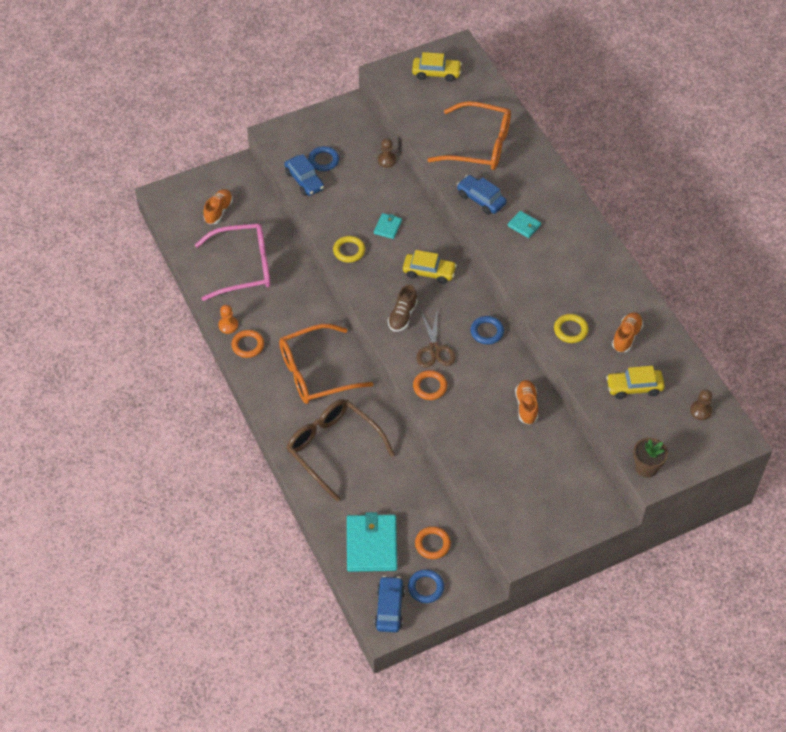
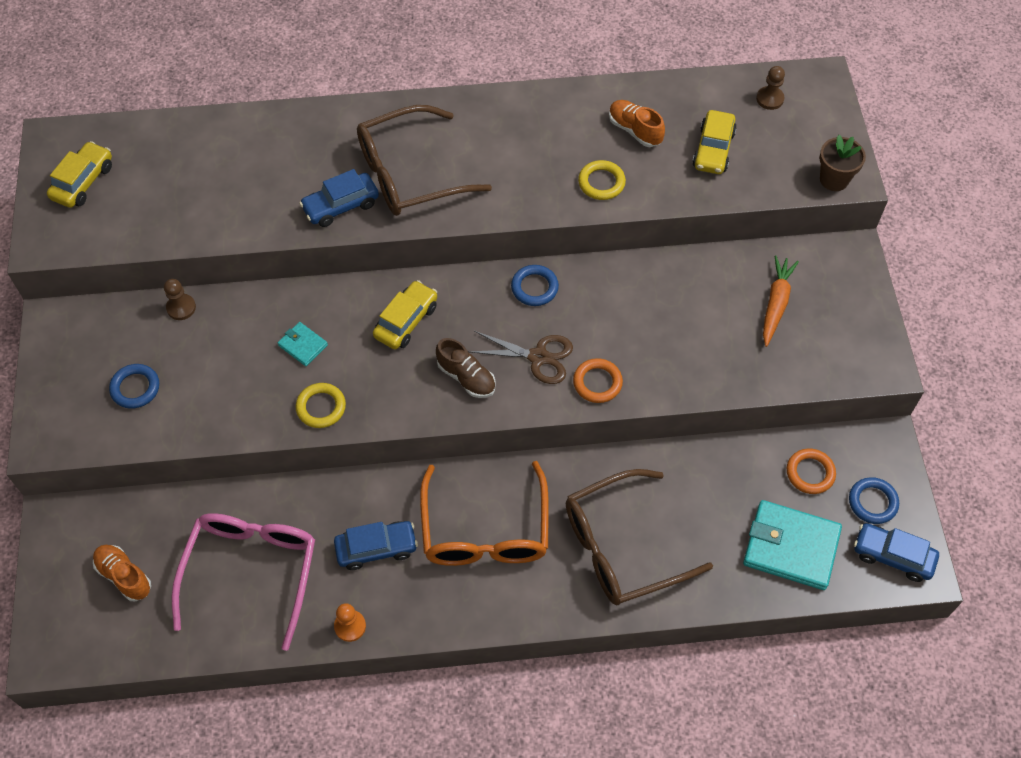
camera: 70 degrees left, 5 degrees up
(248, 345) = (399, 608): orange ring -> none
(304, 180) = (159, 425): blue car -> blue car (376, 548)
(479, 145) = (245, 176): orange glasses -> none
(524, 225) = (410, 173): turquoise wallet -> brown glasses
(526, 406) = (668, 284): orange shoe -> none
(541, 474) = (776, 304): none -> orange carrot

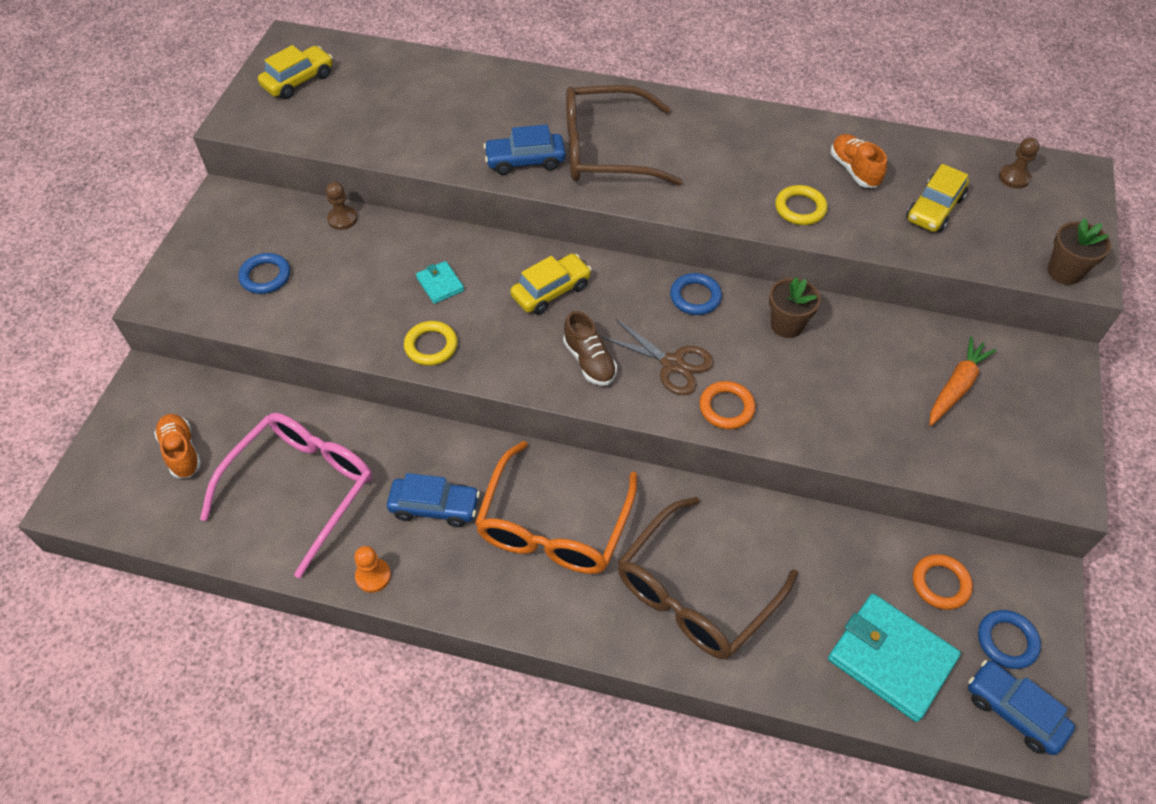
camera: 20 degrees right, 5 degrees down
(621, 290) = (786, 325): none -> brown flower pot
(622, 547) = (695, 592): brown glasses -> brown glasses turned 45 degrees counterclockwise

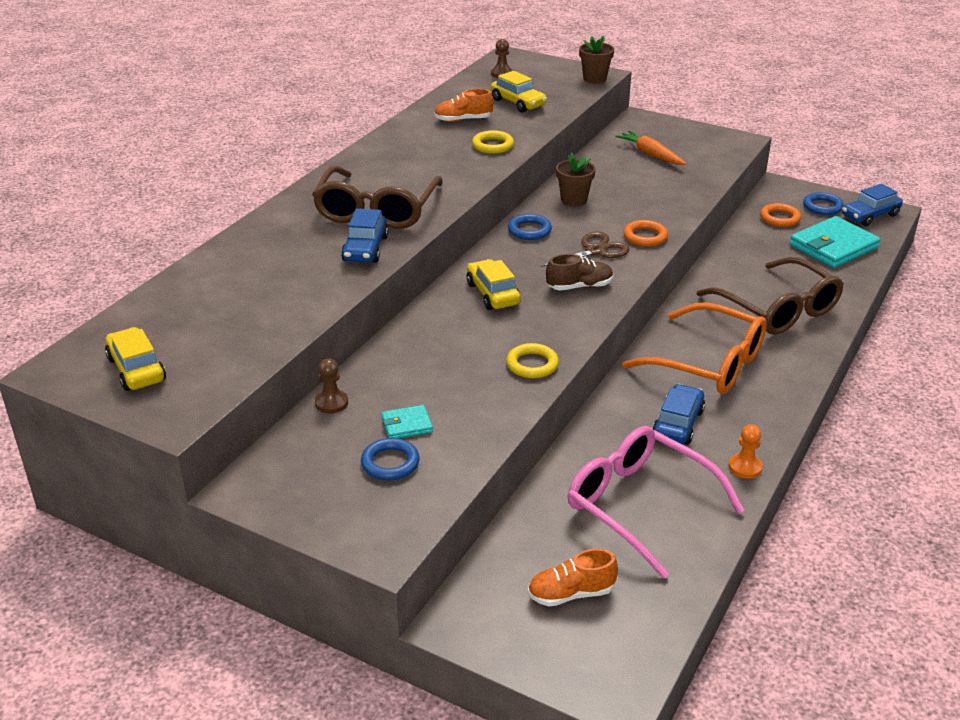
camera: 75 degrees left, 20 degrees down
(440, 284) = (456, 351): turquoise wallet -> turquoise wallet (407, 425)

